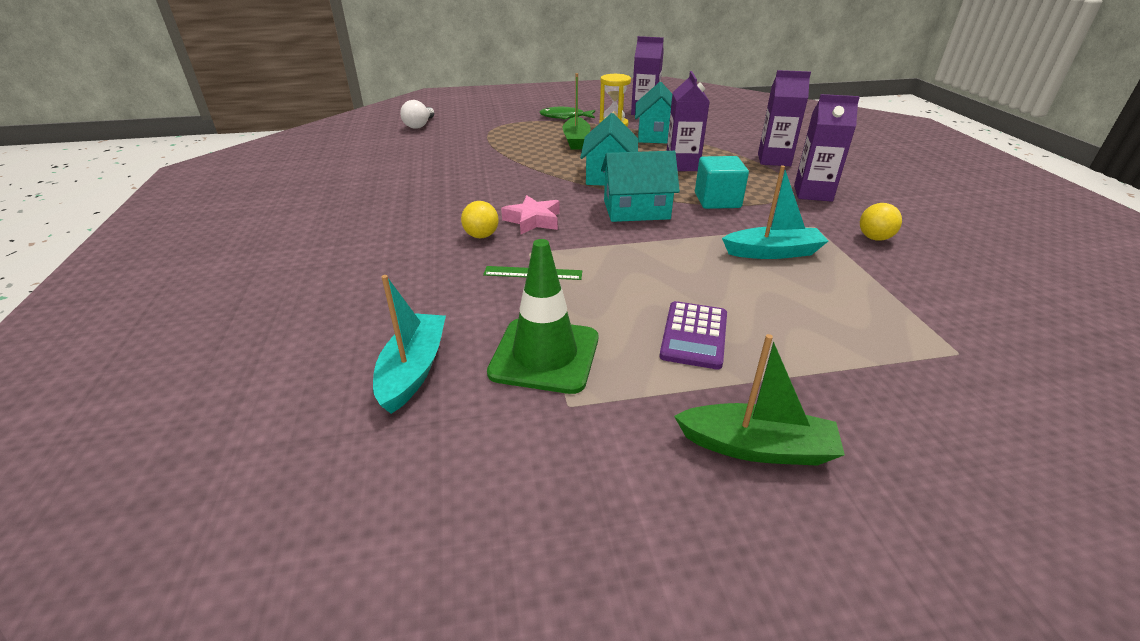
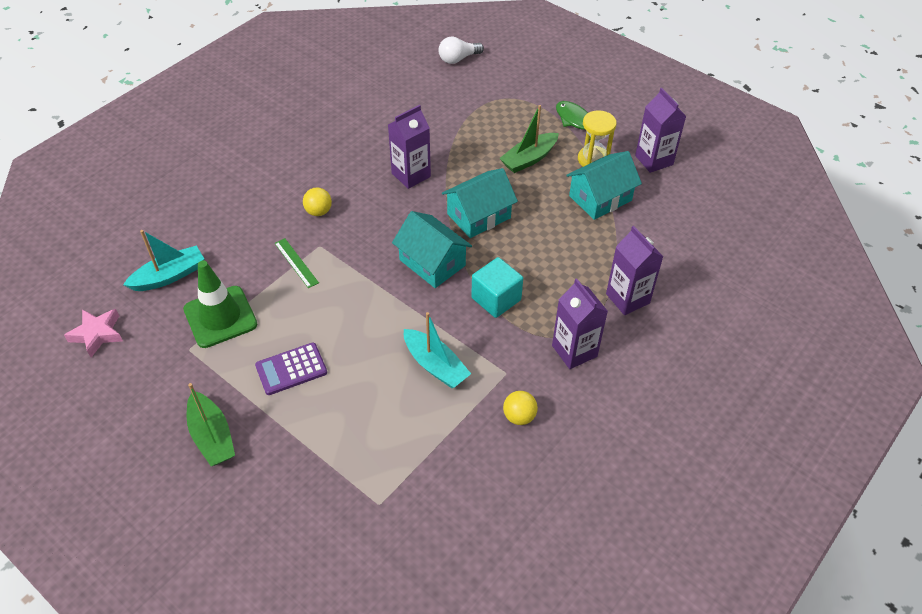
camera: 50 degrees right, 15 degrees up
(533, 220) = (362, 221): pink star -> pink star (97, 334)
(682, 165) = (546, 247): purple carton -> purple carton (411, 175)

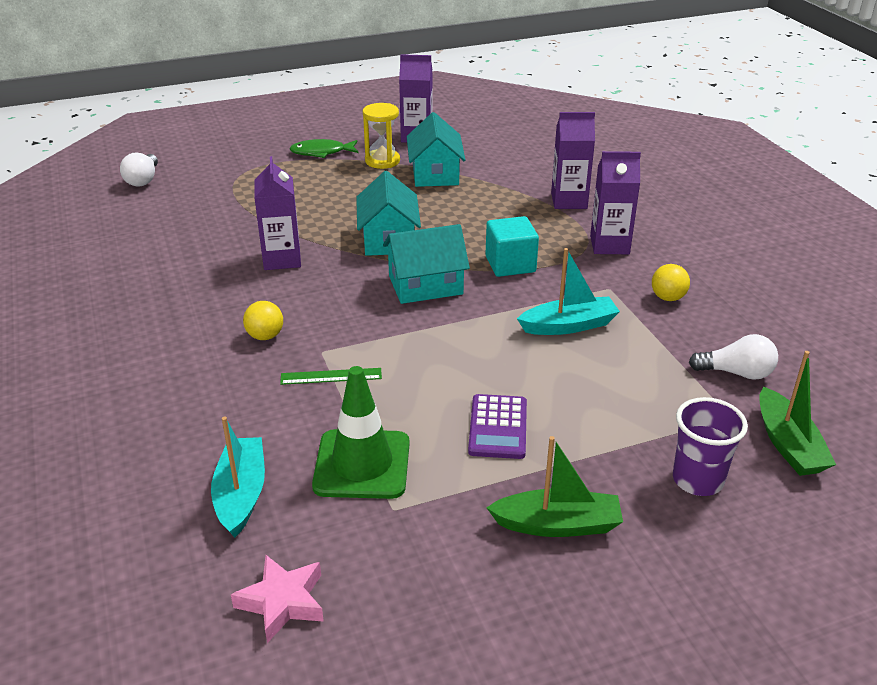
camera: 60 degrees left, 15 degrees down
(293, 502) = (697, 480): none -> purple cup
(439, 494) = (736, 373): none -> white light bulb
(529, 159) = (342, 190): green boat -> green boat (788, 444)

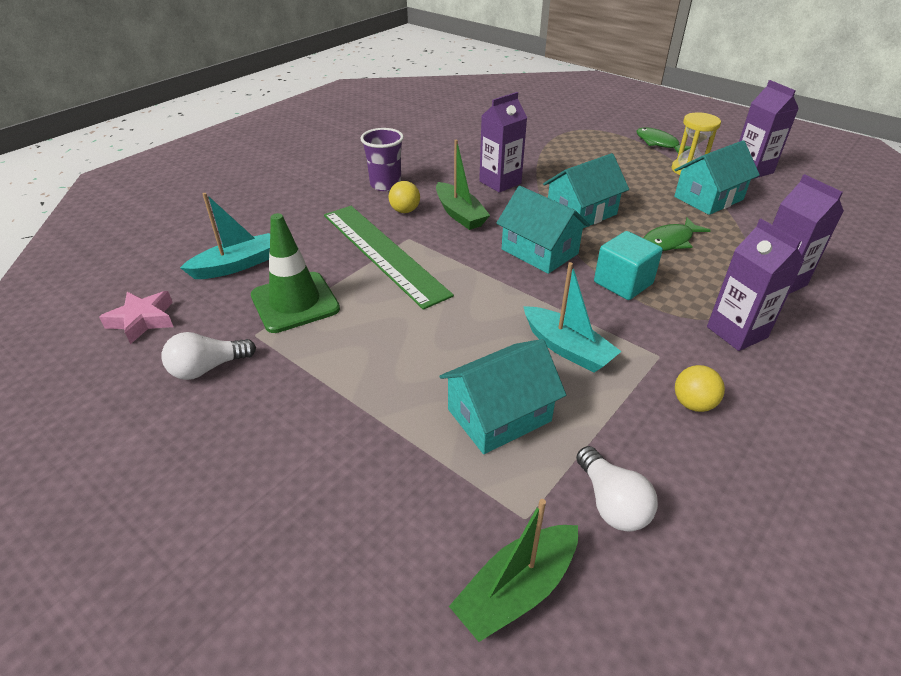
camera: 60 degrees right, 5 degrees up
(143, 180) = (529, 105): white light bulb -> white light bulb (207, 368)
(331, 376) = (383, 253): green ruler -> green ruler, size x2.38
(476, 218) = (669, 241): none -> green fish
(498, 427) = (384, 354): purple calculator -> none
(557, 524) = (281, 431): green boat -> green boat (460, 214)
(621, 390) = (499, 415): none -> turquoise house
(697, 480) = (399, 517): purple cup -> purple cup (385, 184)

